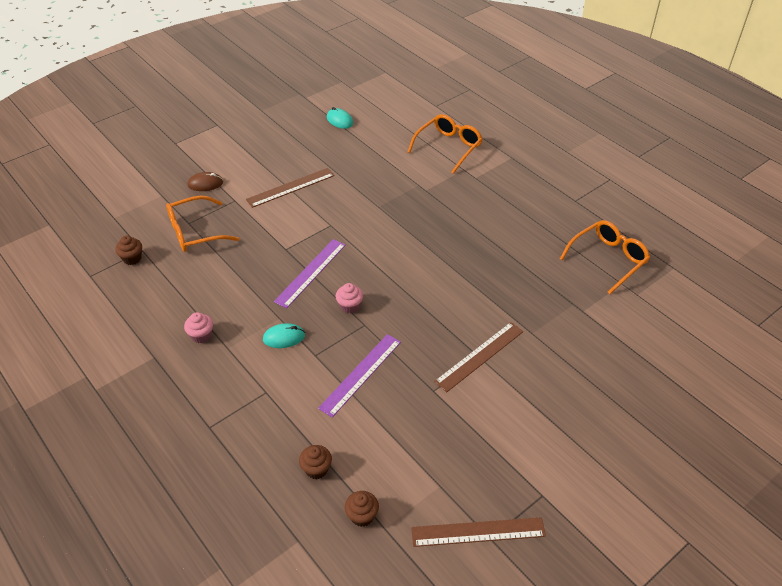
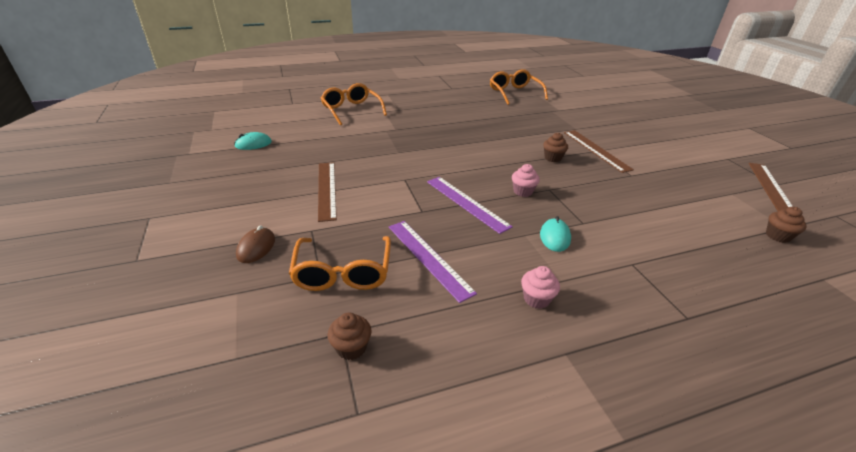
camera: 70 degrees left, 10 degrees down
(316, 469) = (731, 250): brown cupcake -> brown cupcake (552, 158)
(361, 374) = (611, 203): purple ruler -> purple ruler (428, 258)

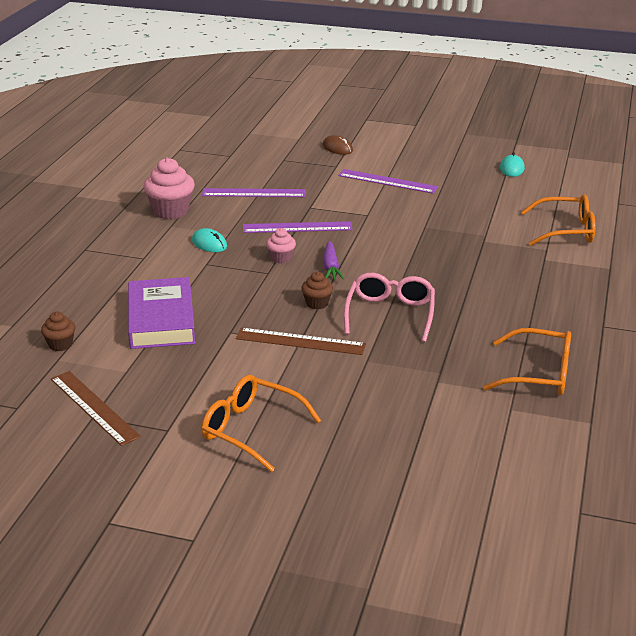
camera: 125 degrees right, 5 degrees down
(327, 189) = (387, 181): brown ruler -> purple ruler
(343, 272) = (277, 166): orange glasses -> orange glasses (251, 430)
(351, 348) = (216, 156): brown cupcake -> none
(504, 168) = (331, 267): none -> purple carrot
(525, 134) = (390, 314): none -> pink glasses
(536, 299) = (171, 211): pink cupcake -> pink cupcake, size x1.82
(673, 207) = (161, 320): none -> purple book

